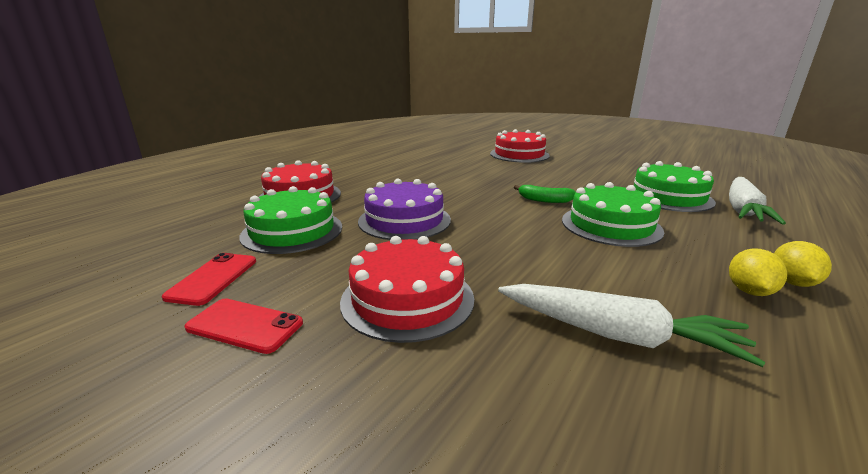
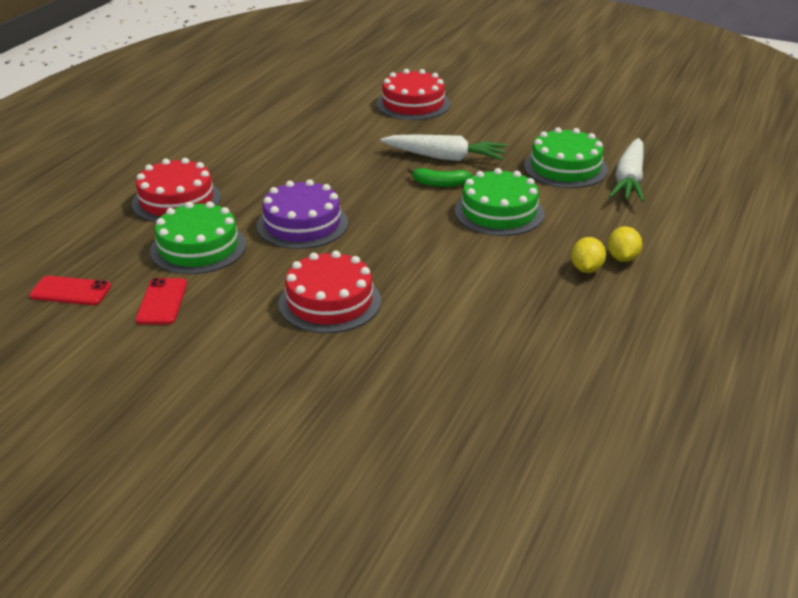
camera: 10 degrees left, 10 degrees up
(244, 326) = (217, 334): red phone -> red phone (70, 291)
(617, 335) = (481, 312): white carrot -> white carrot (445, 157)

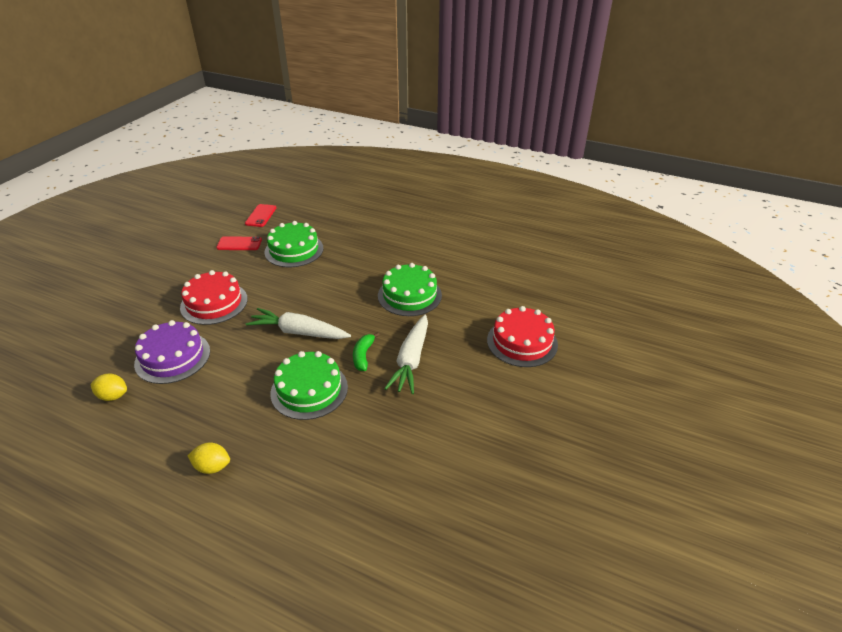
camera: 90 degrees right, 5 degrees up
(176, 200) = (354, 237): red cake -> none
(302, 224) = (313, 288): purple cake -> purple cake (172, 357)
(565, 167) = (386, 445): green cake -> green cake (409, 295)
(586, 269) = (204, 438): yellow lemon -> yellow lemon (113, 396)
(629, 180) = (355, 497): white carrot -> white carrot (299, 332)

